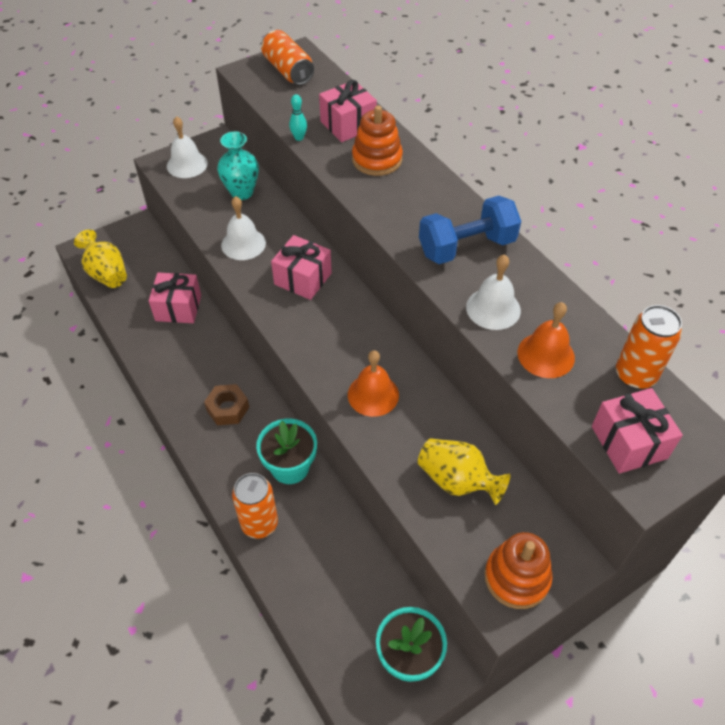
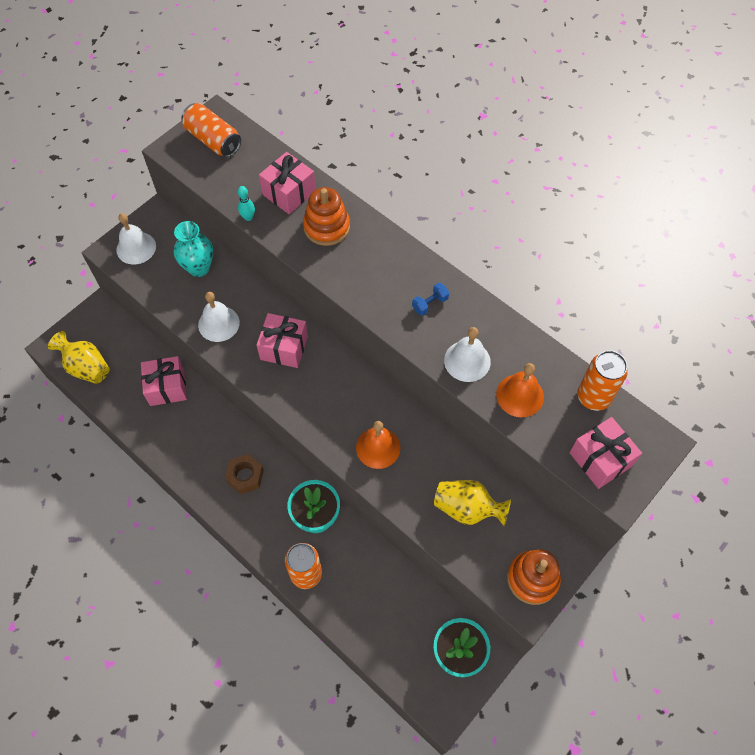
camera: 15 degrees left, 10 degrees up
(466, 247) = (430, 304): blue dumbbell -> blue dumbbell, size x0.44

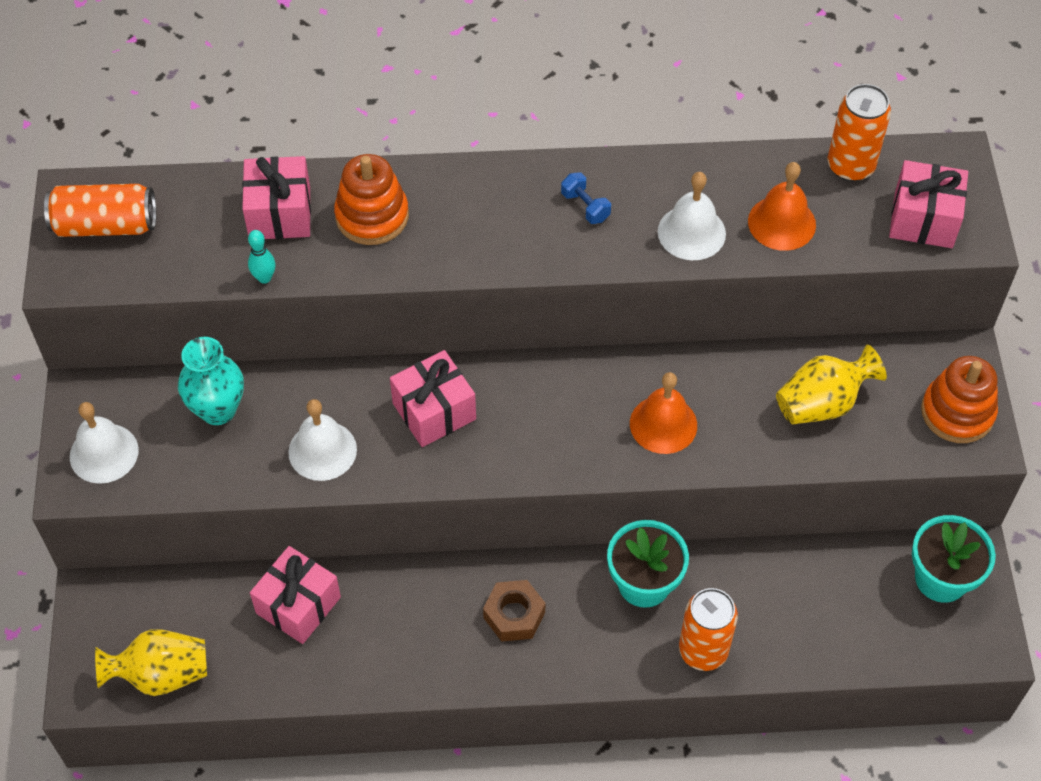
camera: 45 degrees left, 5 degrees down
(430, 304) = (585, 206): blue dumbbell -> blue dumbbell turned 45 degrees counterclockwise

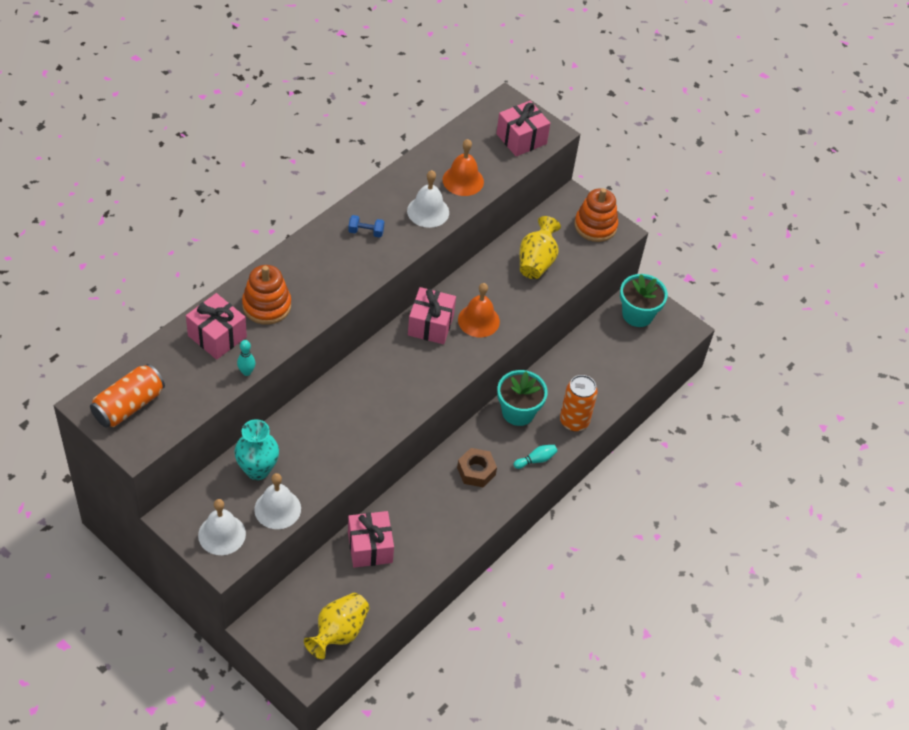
camera: 50 degrees left, 5 degrees down
(322, 450) = (333, 449): white bell -> white bell (277, 509)
(434, 411) = (367, 391): pink gift -> pink gift (430, 325)
(601, 660) = (536, 460): none -> turquoise bowling pin
(850, 166) = (465, 135): orange can -> none

